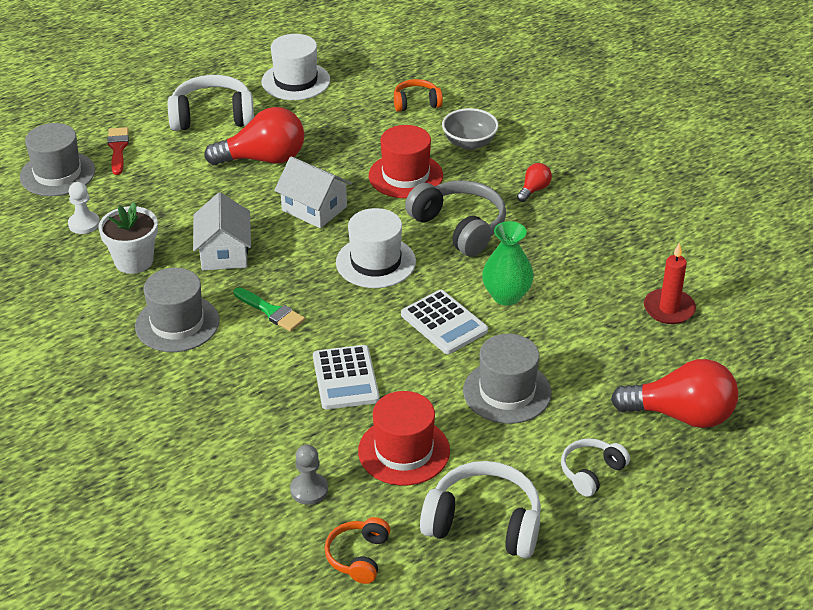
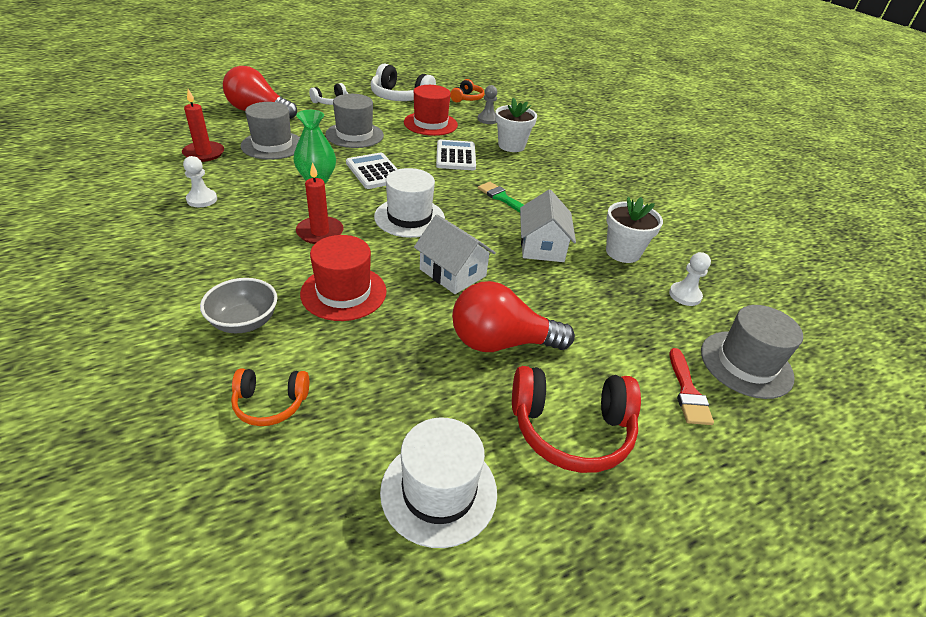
camera: 175 degrees left, 0 degrees up
(177, 323) = (575, 202): grey hat -> grey hat (272, 145)
(212, 117) = (571, 429): white headphones -> red headphones
(263, 423) = (511, 146): none -> white flower pot
(459, 227) = (320, 232): grey headphones -> red candle
(534, 190) = (220, 254): red light bulb -> none
(605, 243) = (202, 199): none -> white pawn

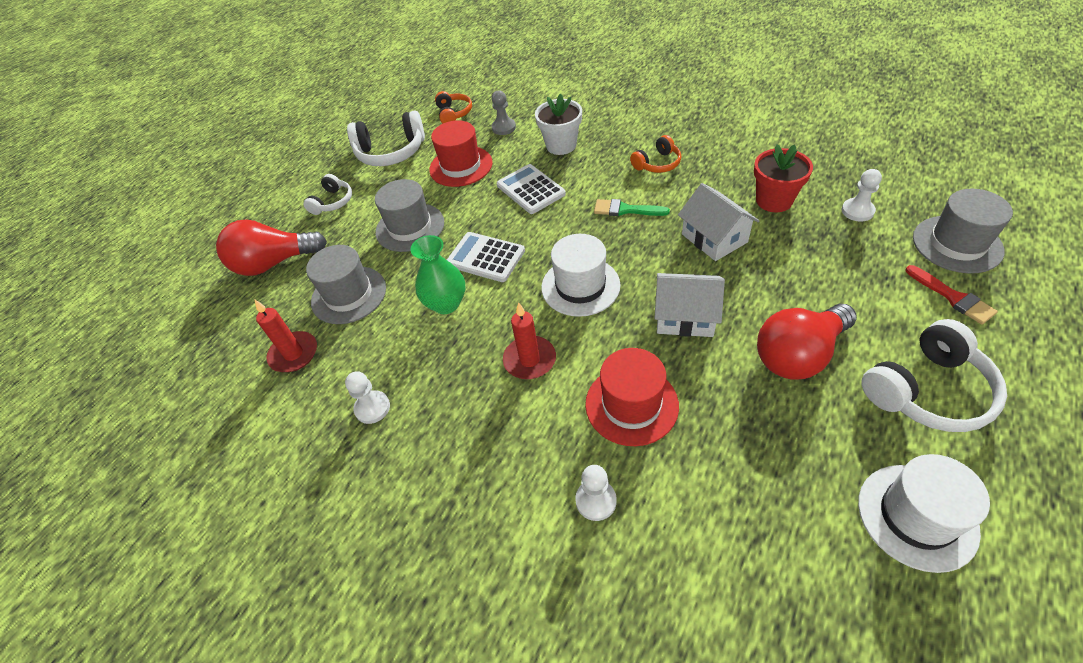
camera: 25 degrees left, 10 degrees up
(244, 322) = (596, 501): grey bowl -> white pawn
(270, 403) = (720, 554): orange headphones -> orange headphones (657, 164)
(571, 429) = (927, 391): red headphones -> white headphones
(623, 252) = (774, 200): white flower pot -> red flower pot

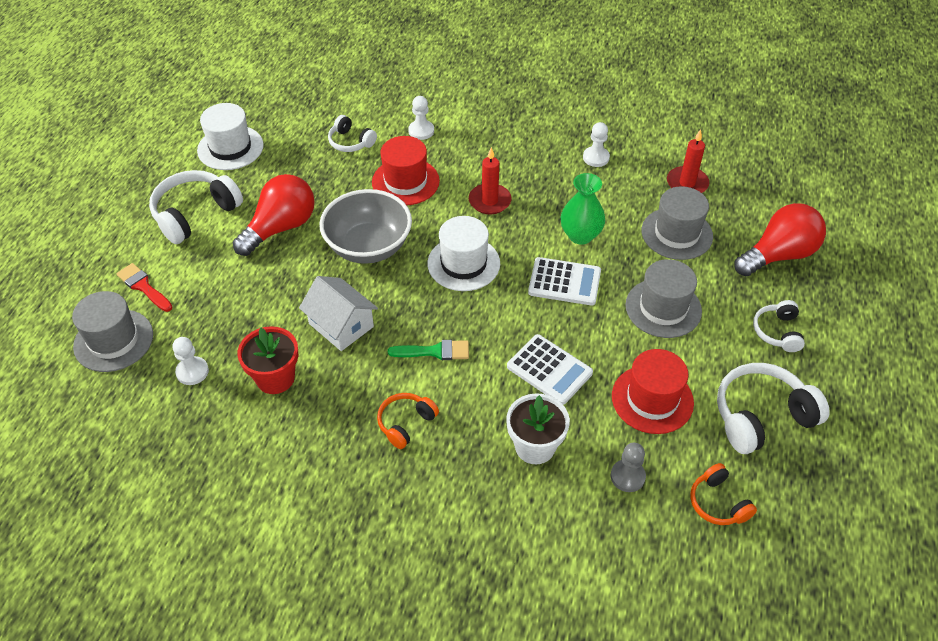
camera: 160 degrees right, 0 degrees up
(685, 316) = (368, 247): white house -> grey bowl
(710, 495) = (350, 142): none -> white headphones

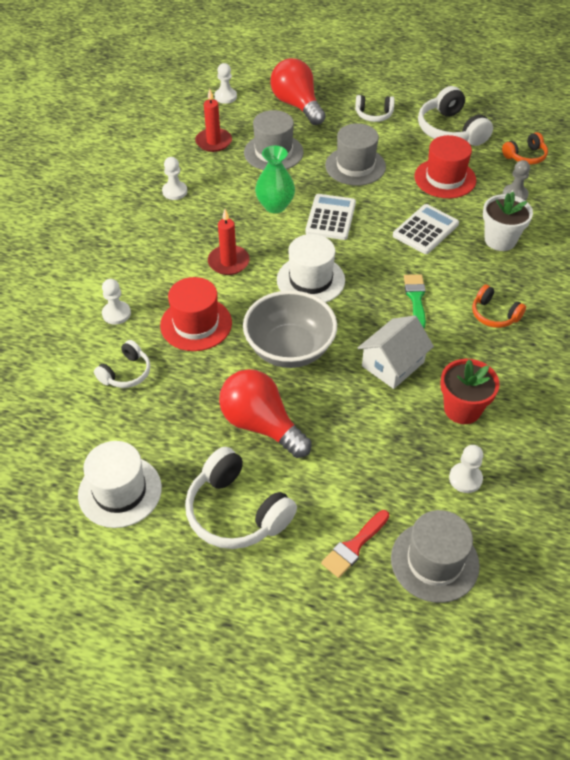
camera: 90 degrees left, 0 degrees up
(778, 190) = (225, 97): none -> white pawn

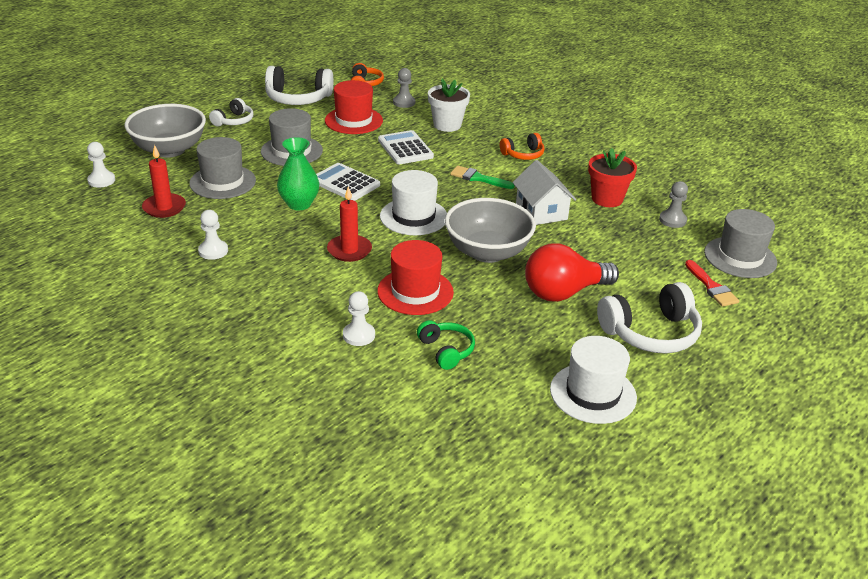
camera: 65 degrees left, 15 degrees down
(126, 373) = (446, 350): white headphones -> green headphones
(297, 105) = (169, 150): red light bulb -> grey bowl
(465, 478) = (672, 220): white pawn -> grey pawn

